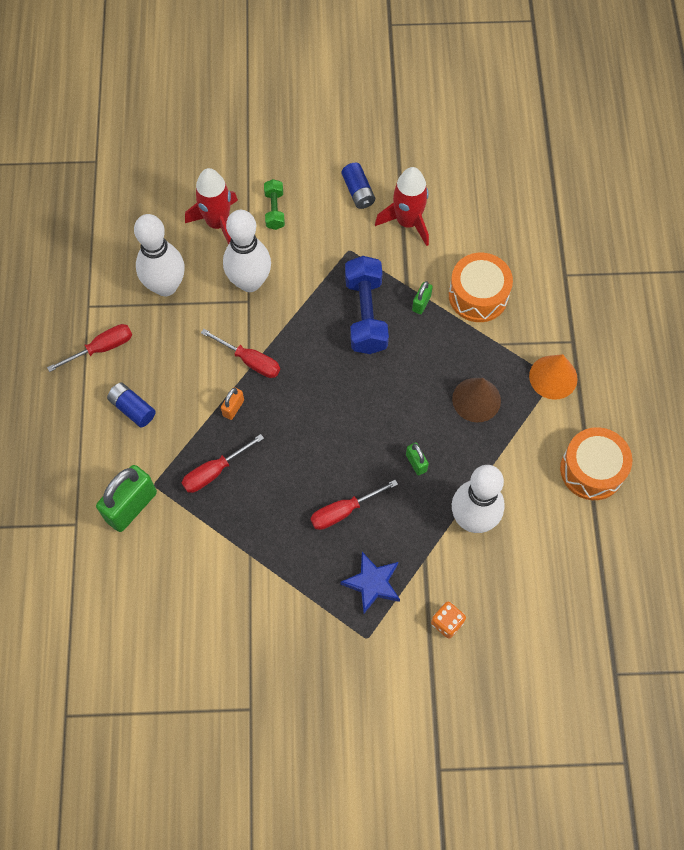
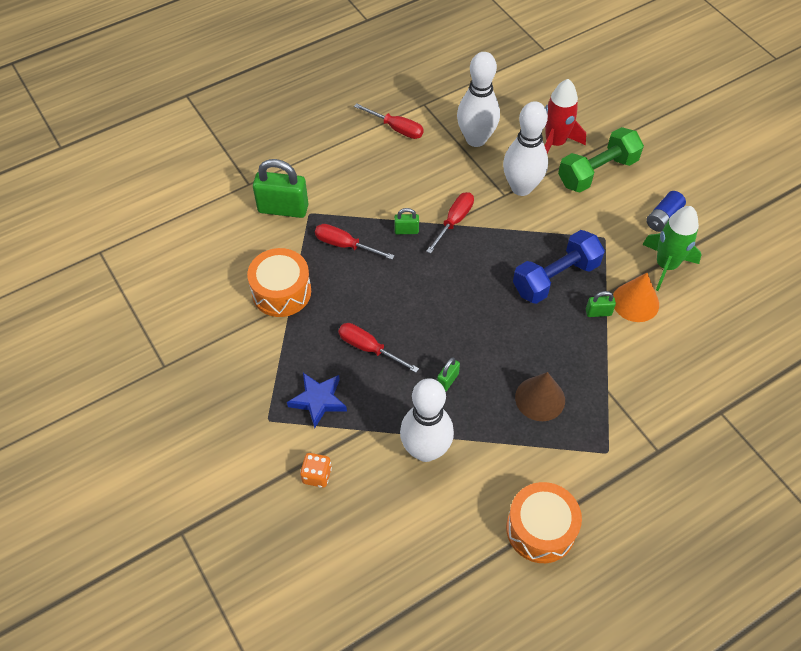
camera: 60 degrees right, 10 degrees down
(132, 409) = (361, 170): blue battery -> none
(233, 408) = (406, 230): orange padlock -> green padlock
(250, 361) = (454, 221): red screwdriver -> red screwdriver turned 150 degrees counterclockwise
(274, 210) = (597, 172): green dumbbell -> green dumbbell, size x1.85
(407, 222) = (666, 265): red rocket -> green rocket
(478, 295) = (641, 351): orange drum -> orange drum (281, 292)
(553, 377) = (609, 451): orange cone -> orange cone (635, 302)

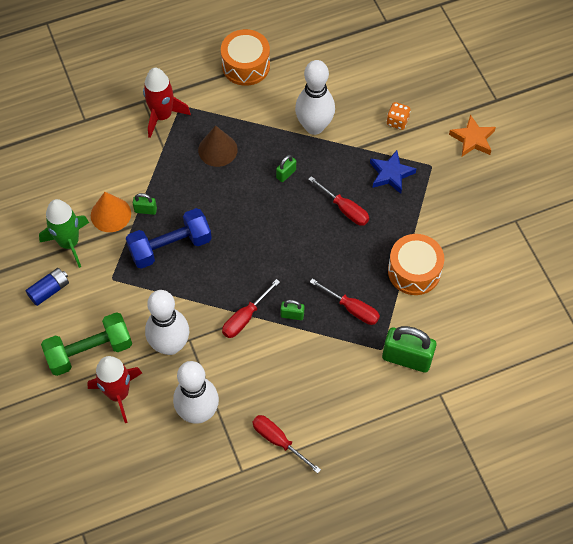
camera: 170 degrees left, 5 degrees up
(215, 465) = (472, 139): none -> orange star
(625, 433) = (162, 116): none -> red rocket

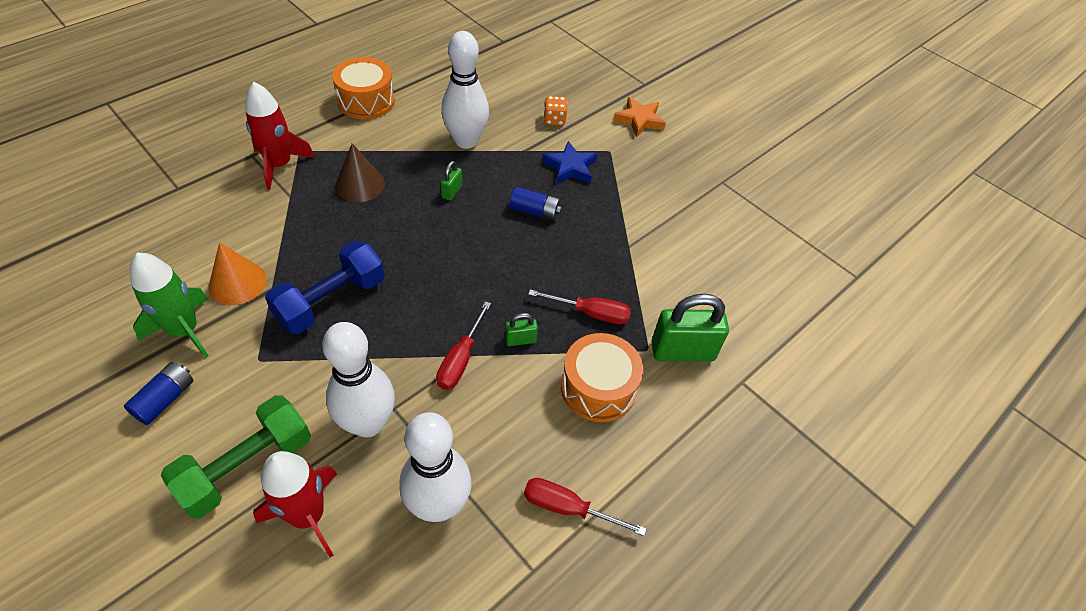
camera: 25 degrees left, 10 degrees down
(145, 210) = (285, 267): green padlock -> none
(345, 209) = (535, 211): red screwdriver -> blue battery
(414, 271) = (642, 255): orange drum -> orange drum (598, 388)

